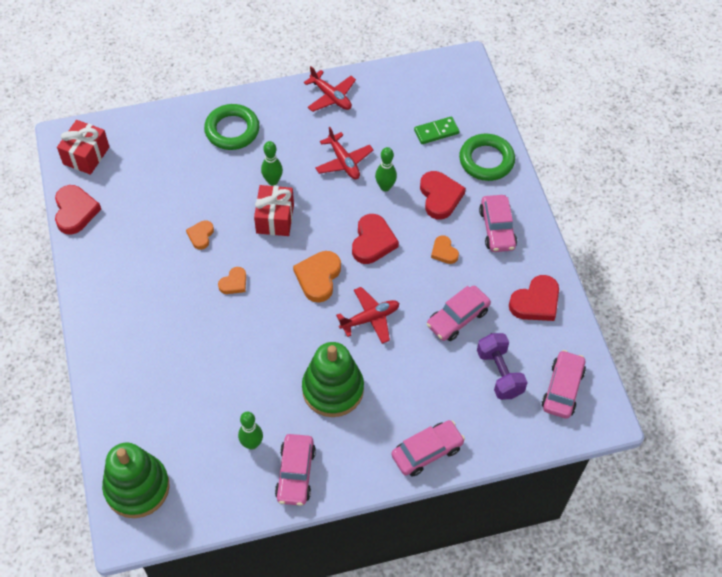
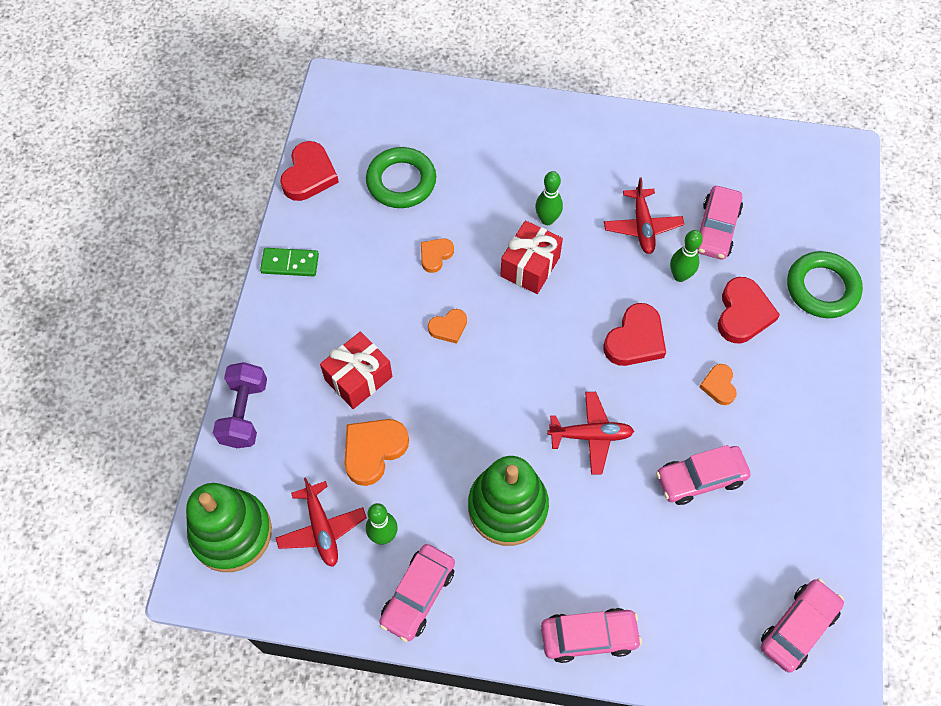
camera: 25 degrees right, 5 degrees up
(86, 155) = (349, 114): red gift -> red gift (358, 378)
(232, 130) = (526, 141): green ring -> green ring (401, 181)
(318, 277) = (550, 359): orange heart -> orange heart (373, 451)
(331, 96) = (661, 140): red plane -> red plane (322, 528)
(436, 132) = (773, 229): green domino -> green domino (290, 264)
(497, 229) = (799, 382): pink car -> pink car (716, 229)
(499, 373) = (723, 572): purple dumbbell -> purple dumbbell (244, 413)
(536, 302) = (810, 497): red heart -> none

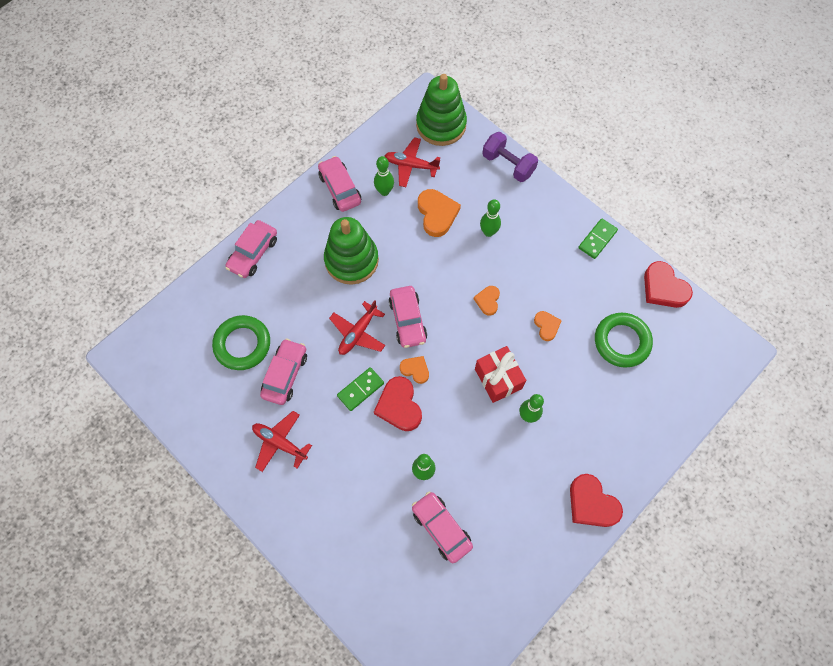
camera: 125 degrees right, 5 degrees up
(358, 378) = (488, 232): red gift -> green bowling pin
(642, 226) = (479, 477): red plane -> red plane (280, 443)
(650, 388) = (360, 389): none -> green domino
(718, 386) = (330, 433): orange heart -> orange heart (415, 370)
(743, 313) = (366, 491): red heart -> red heart (591, 503)
(797, 627) = (168, 360): pink car -> pink car (408, 320)
(822, 288) = (344, 565): green ring -> green ring (242, 344)

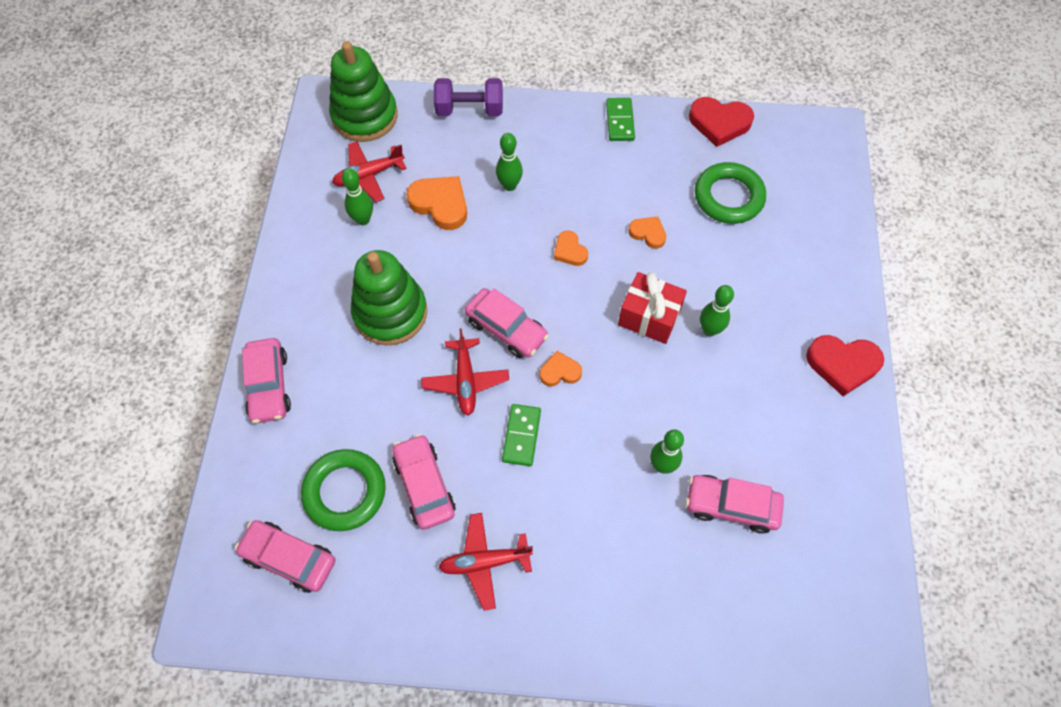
camera: 40 degrees left, 5 degrees down
(340, 189) = (310, 250): pink car -> pink car (289, 558)
(399, 406) = (577, 420): red heart -> none

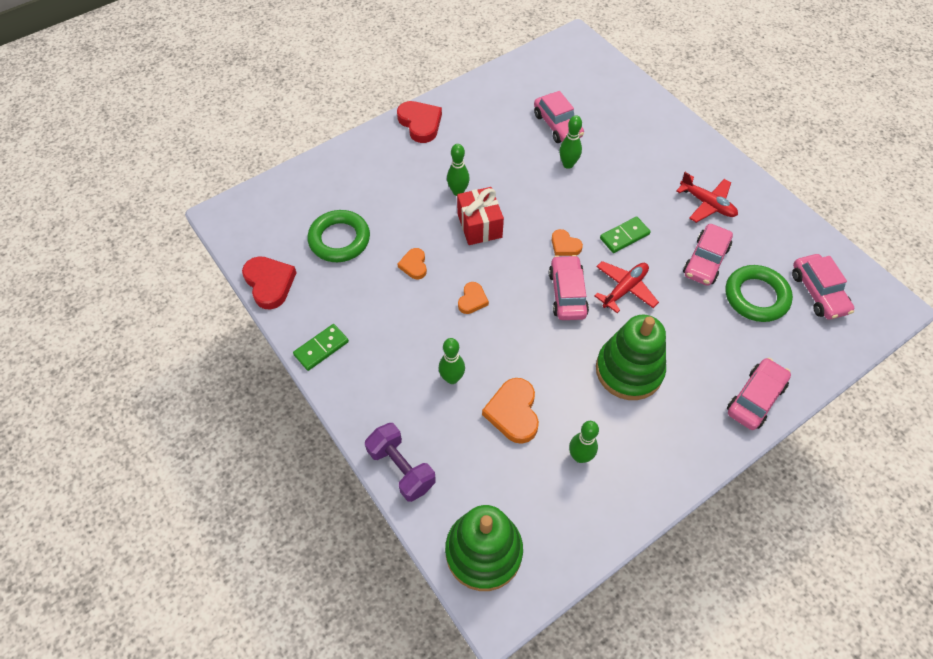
camera: 130 degrees left, 5 degrees down
(369, 175) = (538, 490): red plane -> none

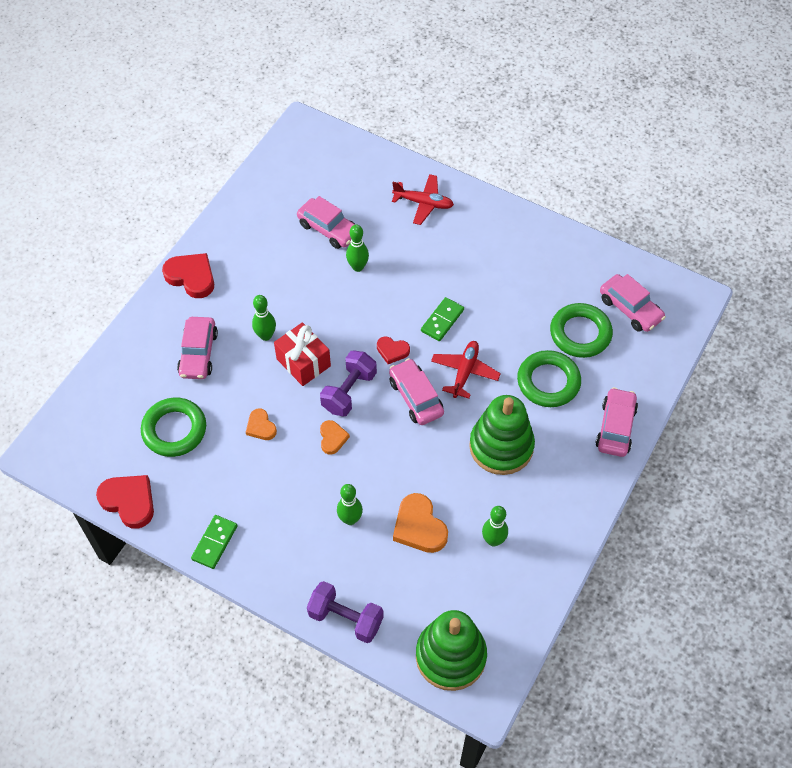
camera: 25 degrees left, 0 degrees up
(507, 265) = (349, 391): none -> purple dumbbell
(565, 245) = (392, 351): orange heart -> red heart
(703, 329) = (548, 382): none -> green ring
(705, 261) = (524, 316): pink car -> pink car (198, 353)
(707, 204) = (502, 259): red plane -> red plane (423, 203)

